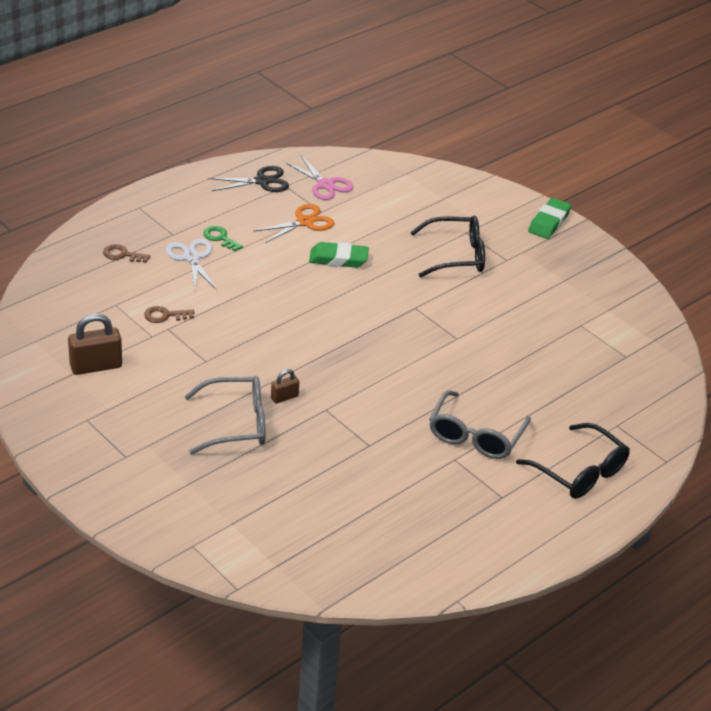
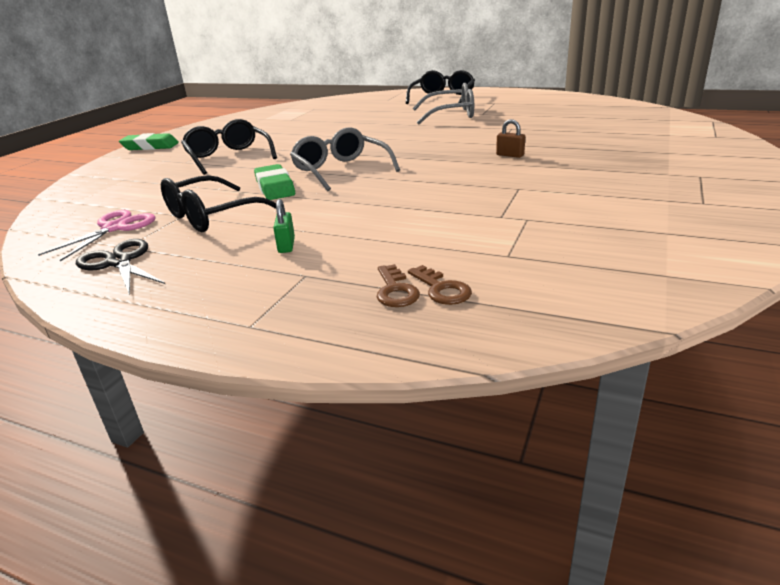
camera: 110 degrees left, 10 degrees down
(96, 366) = (628, 226): brown padlock -> none
(165, 315) = (482, 224): brown key -> brown key (442, 289)
(192, 258) = (349, 247): white scissors -> none
(220, 238) = (286, 245): green key -> green padlock
(236, 424) = (572, 158): grey glasses -> grey glasses (340, 170)
(305, 222) = (212, 216): orange scissors -> black glasses

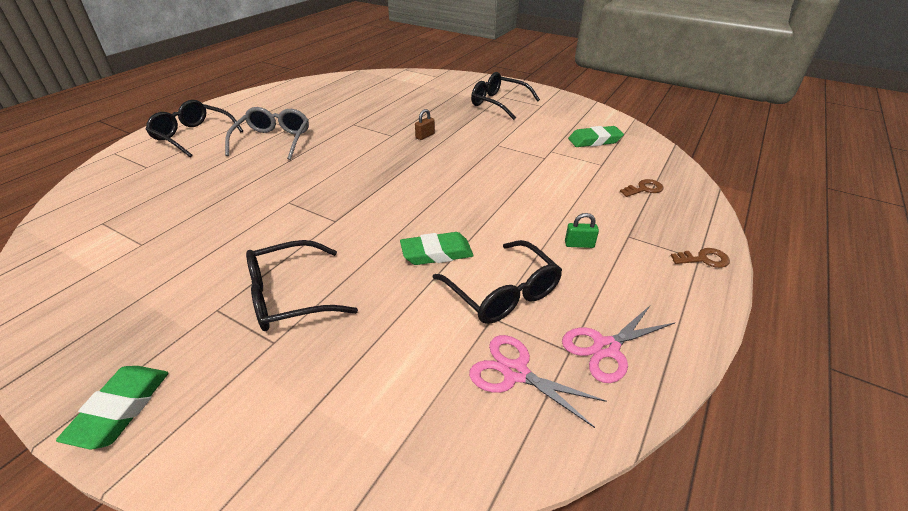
camera: 85 degrees left, 10 degrees up
(119, 262) = (606, 348): black scissors -> pink scissors
(340, 170) = (408, 212): grey glasses -> none
(395, 291) = (647, 203): brown key -> brown key (704, 259)
(598, 248) = (594, 140): none -> green eraser
(667, 176) = (498, 103): none -> black glasses

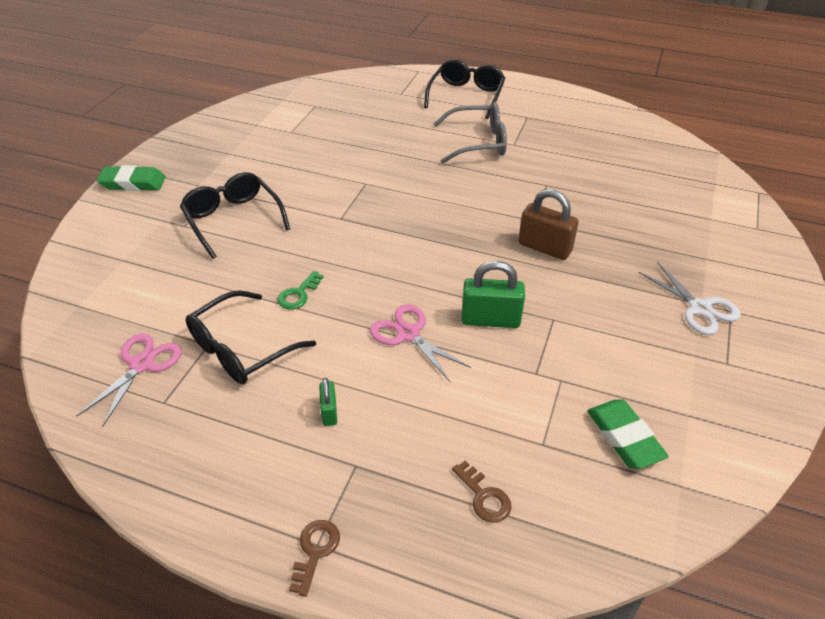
camera: 80 degrees right, 5 degrees up
(425, 136) = (544, 248): brown padlock -> brown padlock, size x1.85
(436, 253) = (298, 294): green eraser -> green key
(493, 166) = (490, 320): none -> green padlock
(498, 103) = (699, 308): black glasses -> white scissors
(606, 348) = (165, 431): pink scissors -> pink scissors (408, 334)
(704, 259) = (315, 551): brown key -> brown key turned 150 degrees counterclockwise

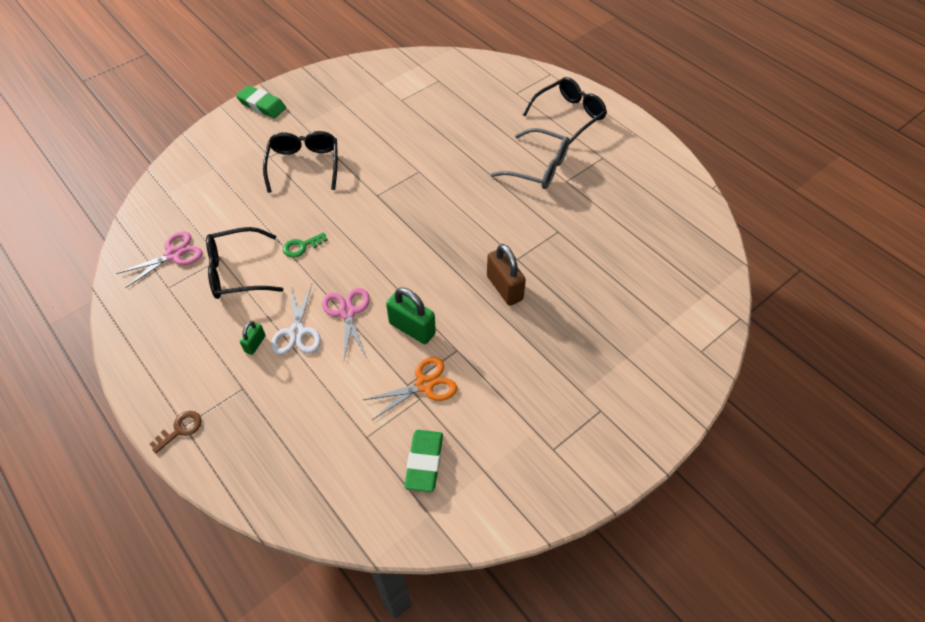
camera: 30 degrees right, 10 degrees up
(484, 497) = (300, 451): brown key -> none
(553, 365) = (424, 385): none -> orange scissors
(699, 308) = (577, 396): white scissors -> white scissors (297, 332)

